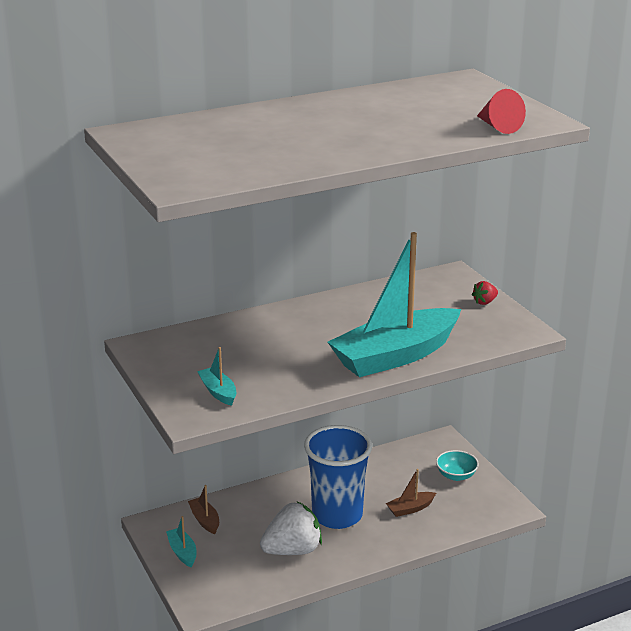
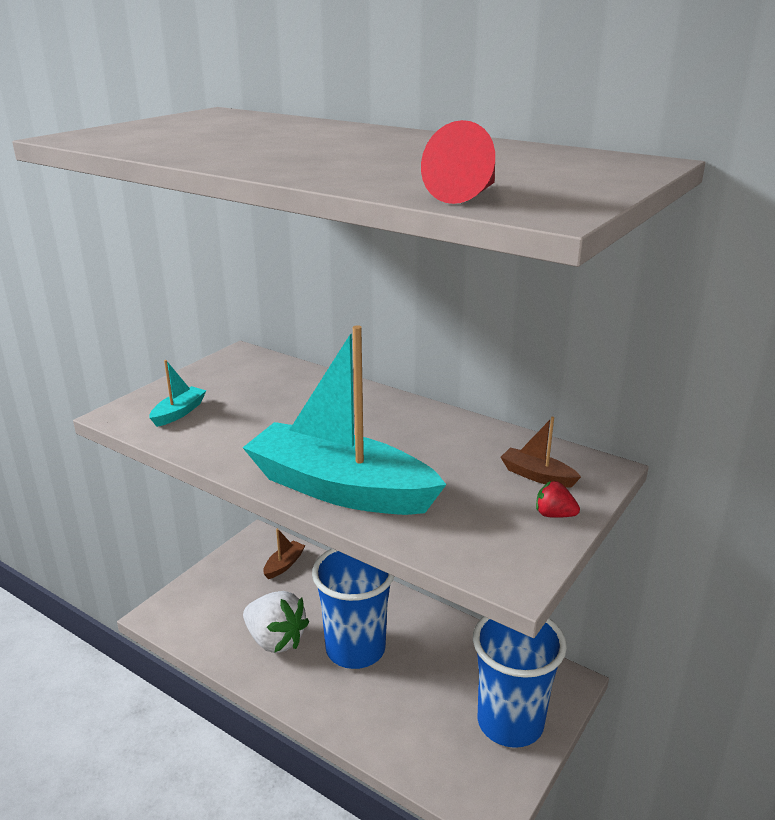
camera: 60 degrees right, 0 degrees up
(182, 552) = (229, 571): turquoise boat -> none
(410, 509) = (411, 705): brown boat -> brown boat (537, 476)
(456, 475) = (510, 723): turquoise bowl -> blue cup

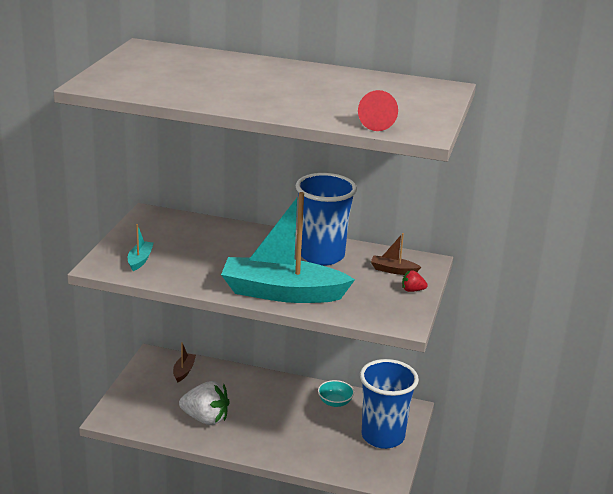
camera: 20 degrees left, 0 degrees up
(355, 649) = (264, 414): blue cup -> blue cup (322, 256)
(461, 649) = (335, 402): none -> turquoise bowl

